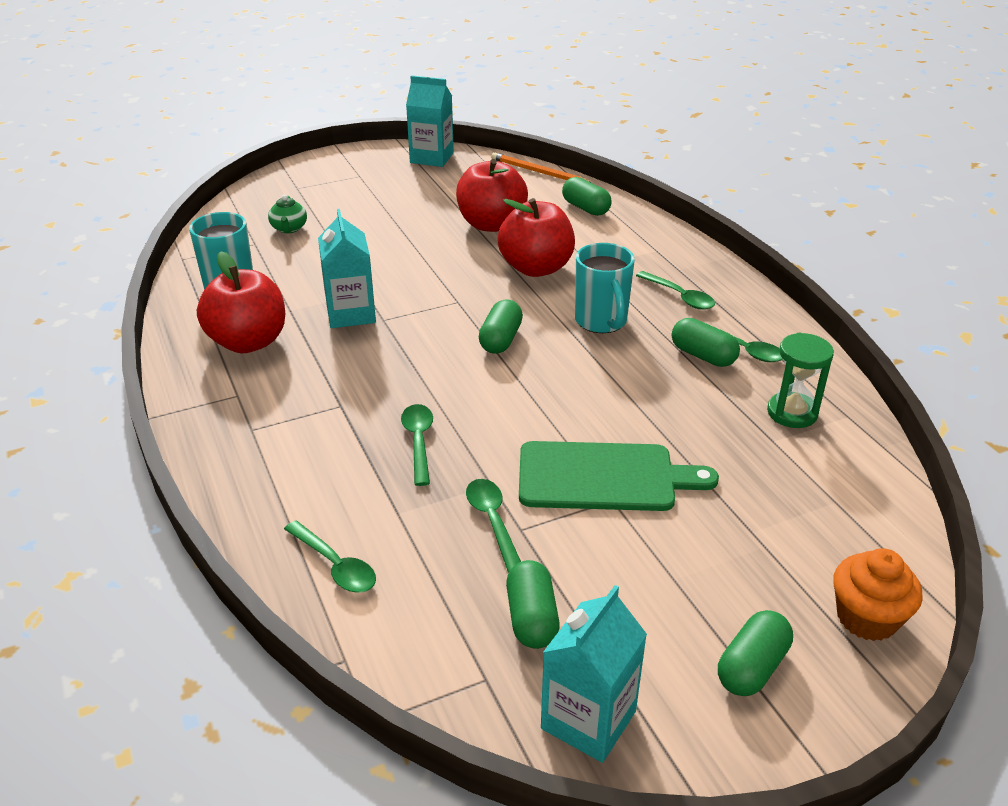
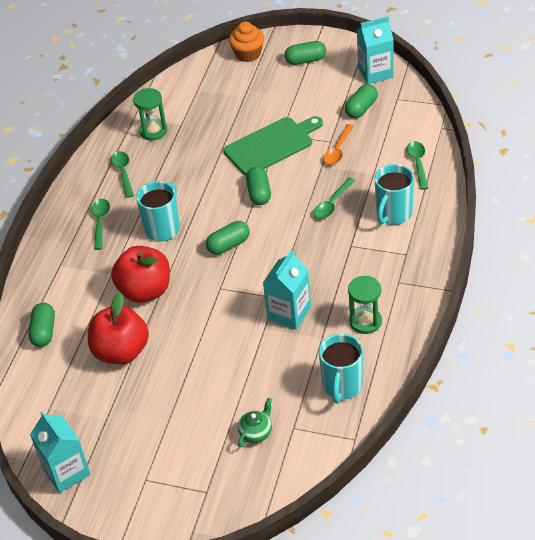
camera: 135 degrees left, 10 degrees up
(248, 342) = (365, 321): red apple -> green hourglass
(312, 470) = (393, 214): none -> turquoise mug
(493, 522) = (338, 150): green spoon -> orange spoon
(538, 172) = (18, 396): orange pencil -> none
(603, 477) = (271, 145): green cutting board -> green cutting board turned 105 degrees clockwise
(703, 356) = (145, 179): green capsule -> green capsule (259, 193)

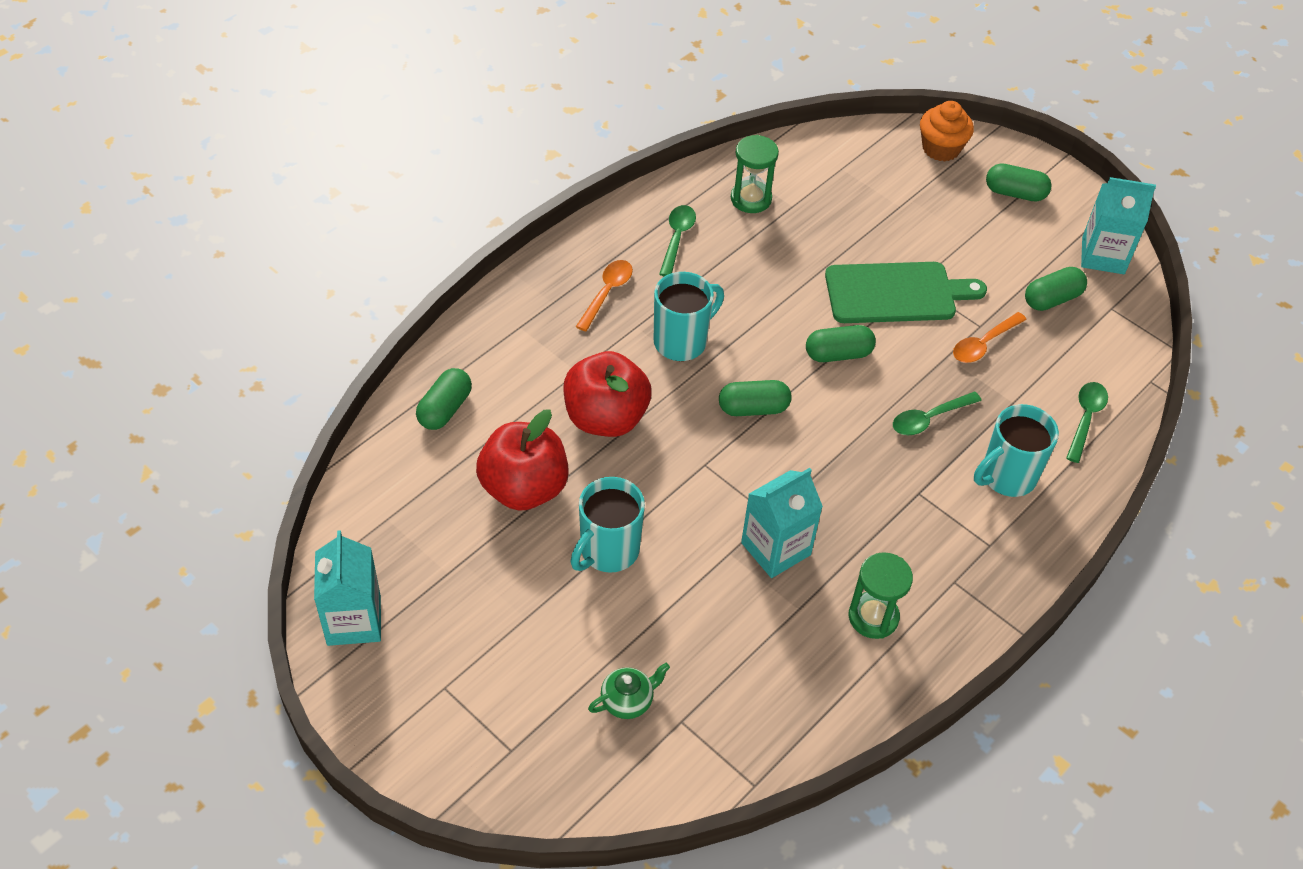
camera: 20 degrees right, 5 degrees up
(100, 222) = (607, 293): green spoon -> orange spoon
(259, 193) = (838, 354): green capsule -> green capsule turned 60 degrees clockwise
(342, 386) = (784, 696): turquoise mug -> turquoise mug (608, 551)

